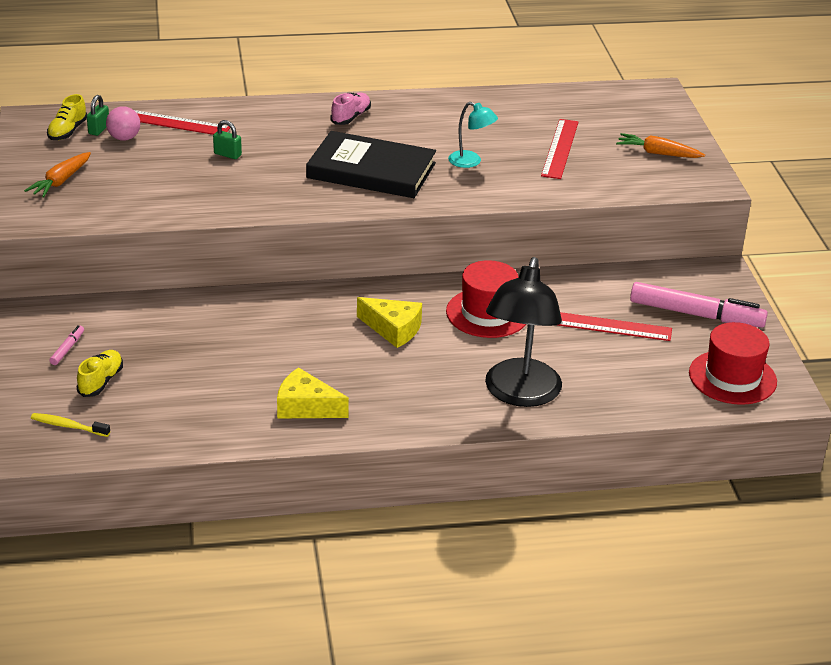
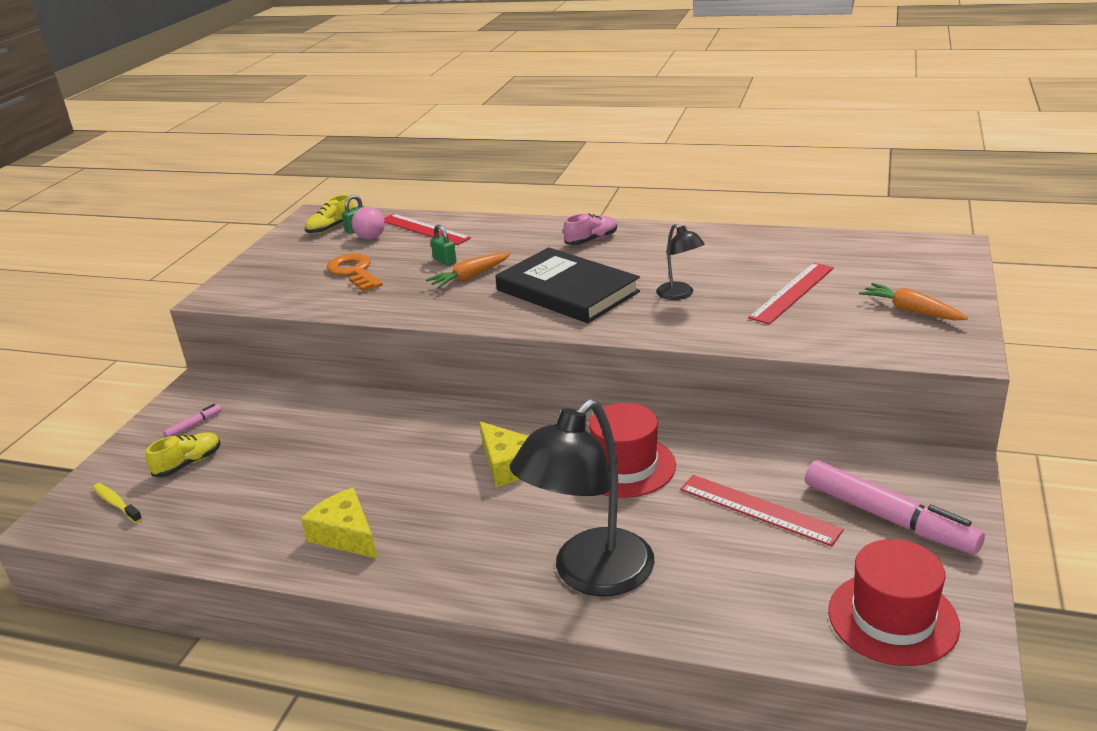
camera: 30 degrees right, 5 degrees down
(60, 181) = (281, 267): orange carrot -> orange carrot (470, 277)
(146, 177) = (354, 272): none -> orange key
(471, 162) = (680, 294): turquoise lamp -> black lamp

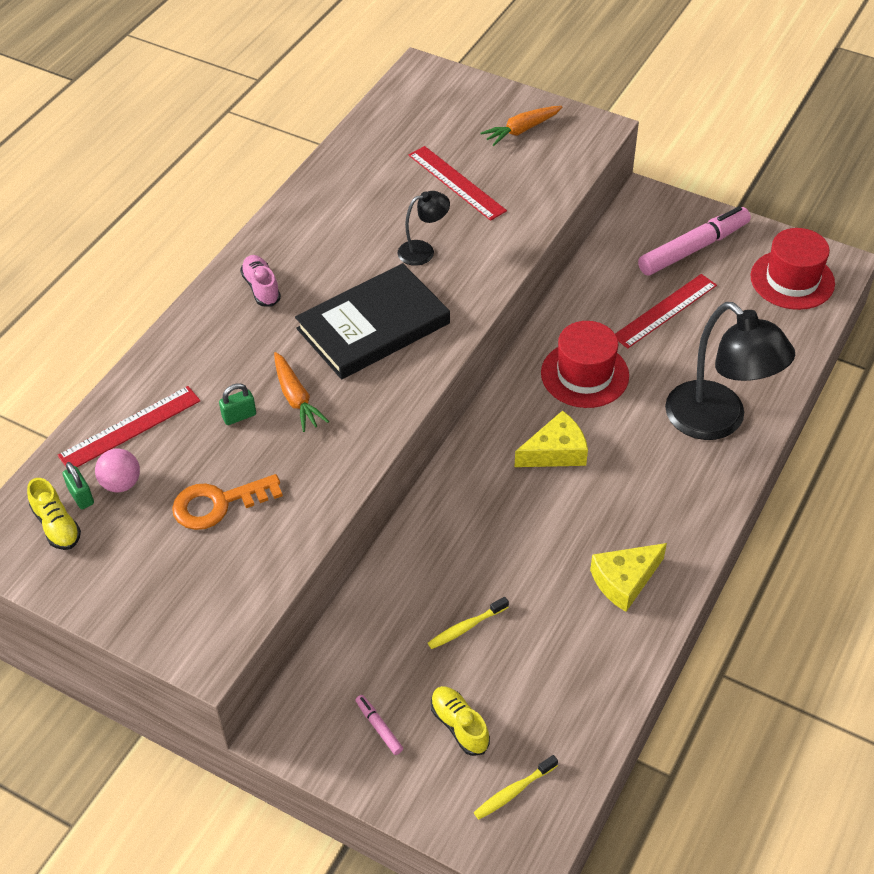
camera: 80 degrees left, 20 degrees up
(290, 449) = (466, 627): none -> yellow toothbrush

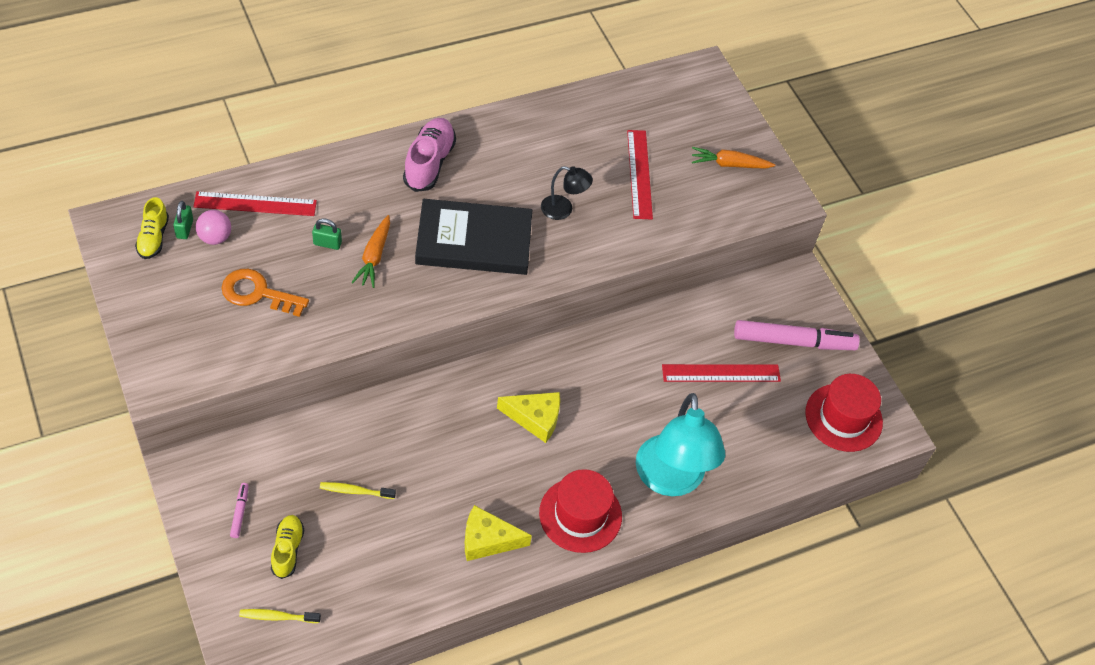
camera: 30 degrees right, 5 degrees up
(261, 288) = (429, 163): pink shoe -> pink shoe, size x1.57
(584, 374) = (613, 378): red hat -> red hat (580, 514)
(717, 421) = (670, 480): black lamp -> turquoise lamp

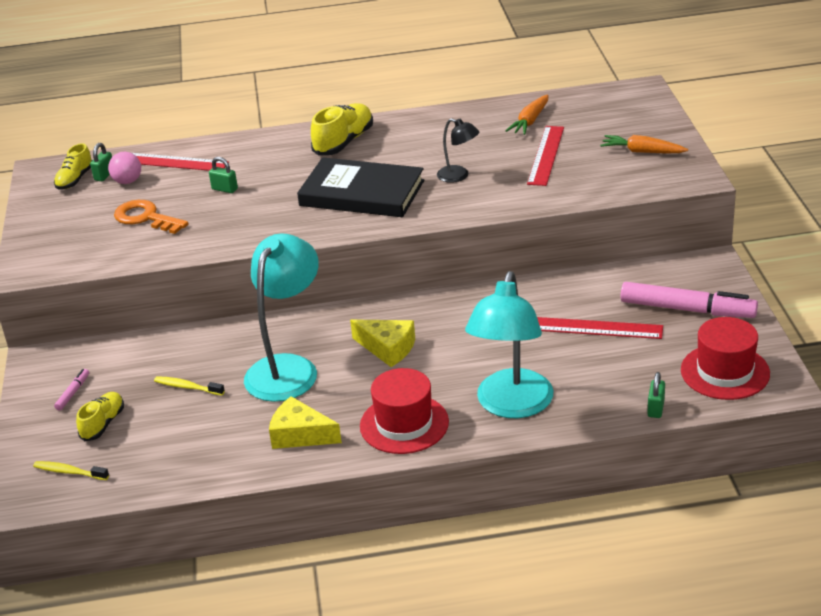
camera: 25 degrees right, 20 degrees down
(374, 257) = (263, 199): orange carrot -> orange carrot (530, 121)
(429, 163) = (344, 142): pink shoe -> yellow shoe
(447, 455) = (288, 368): none -> turquoise lamp
(796, 469) = (656, 408): none -> green padlock

